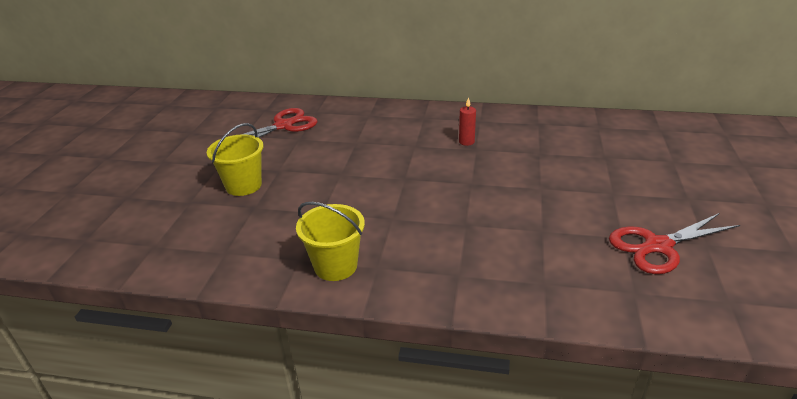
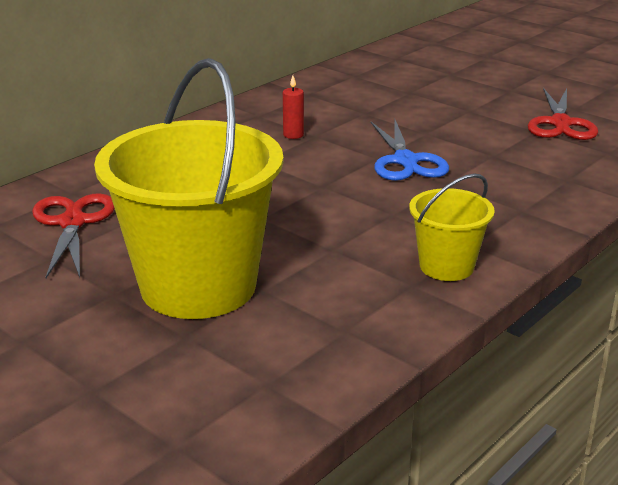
camera: 60 degrees left, 5 degrees down
(243, 185) = (198, 286): yellow bucket -> yellow bucket, size x2.06
(480, 195) = (405, 161): none -> blue scissors

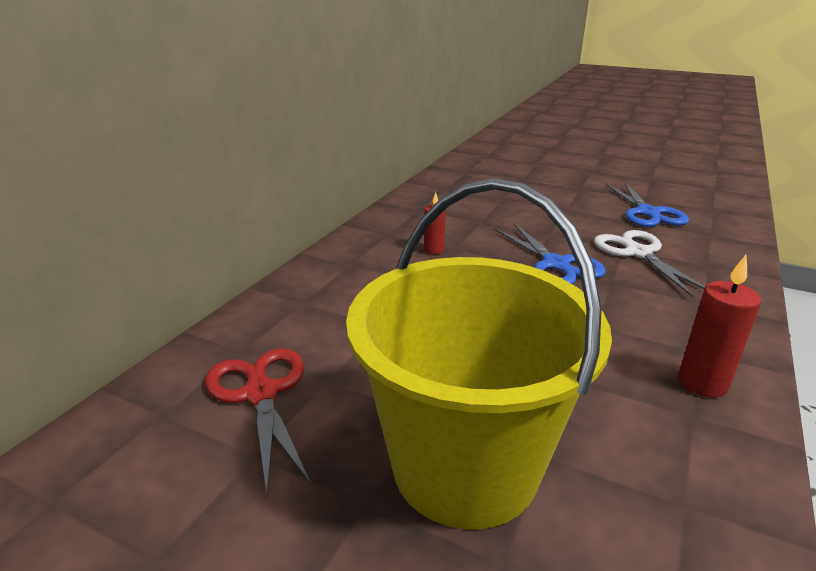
camera: 15 degrees left, 0 degrees up
(446, 266) = (702, 383): yellow bucket -> red candle
(504, 161) = (638, 253): none -> white scissors
(560, 123) = (647, 213): red scissors -> blue scissors

